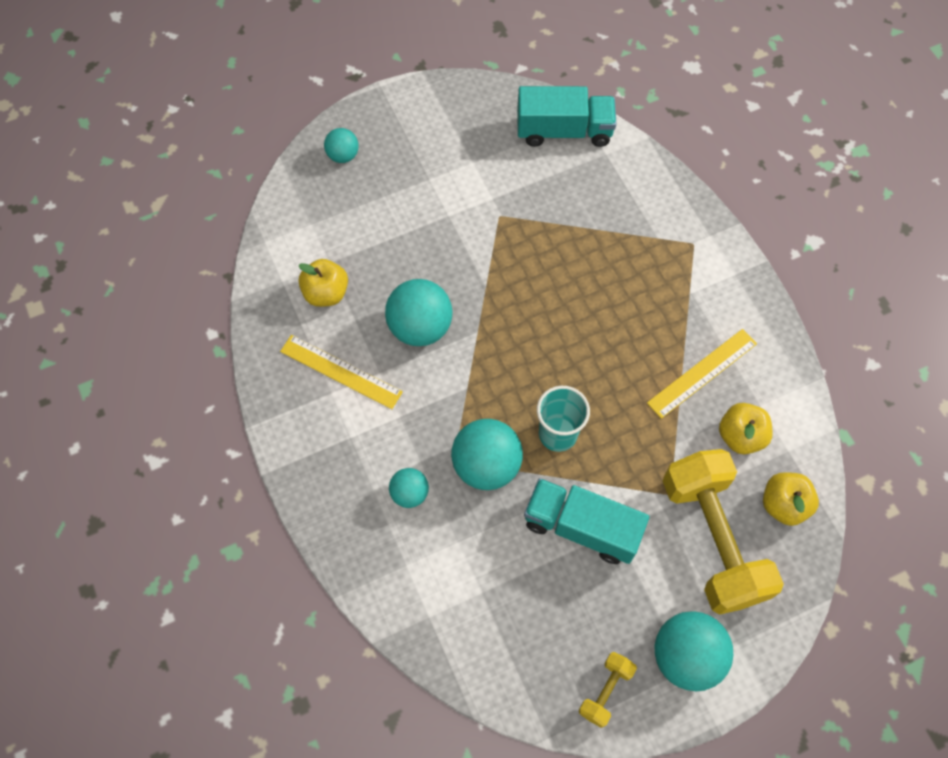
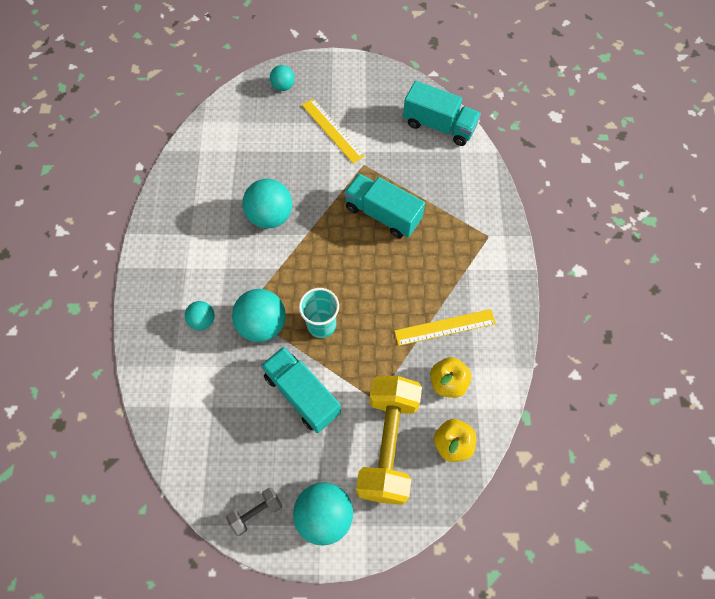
camera: 25 degrees right, 0 degrees up
(326, 293) = (223, 169): yellow apple -> none
(341, 371) = (204, 223): yellow ruler -> yellow ruler (332, 130)
(556, 268) = (382, 214): none -> turquoise truck
(605, 691) = (256, 512): yellow dumbbell -> grey dumbbell

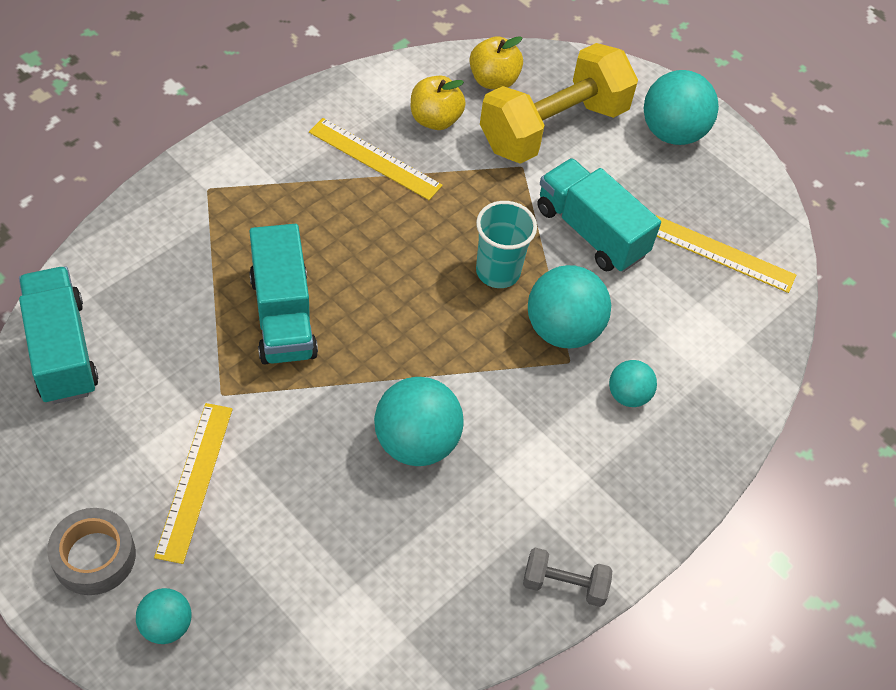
camera: 140 degrees left, 10 degrees down
(225, 451) = (721, 254): none -> yellow ruler
(256, 512) = (735, 185): grey dumbbell -> grey dumbbell (564, 585)
(302, 394) = (591, 232): turquoise truck -> turquoise truck turned 135 degrees clockwise
(332, 82) = (94, 556): none -> grey tape

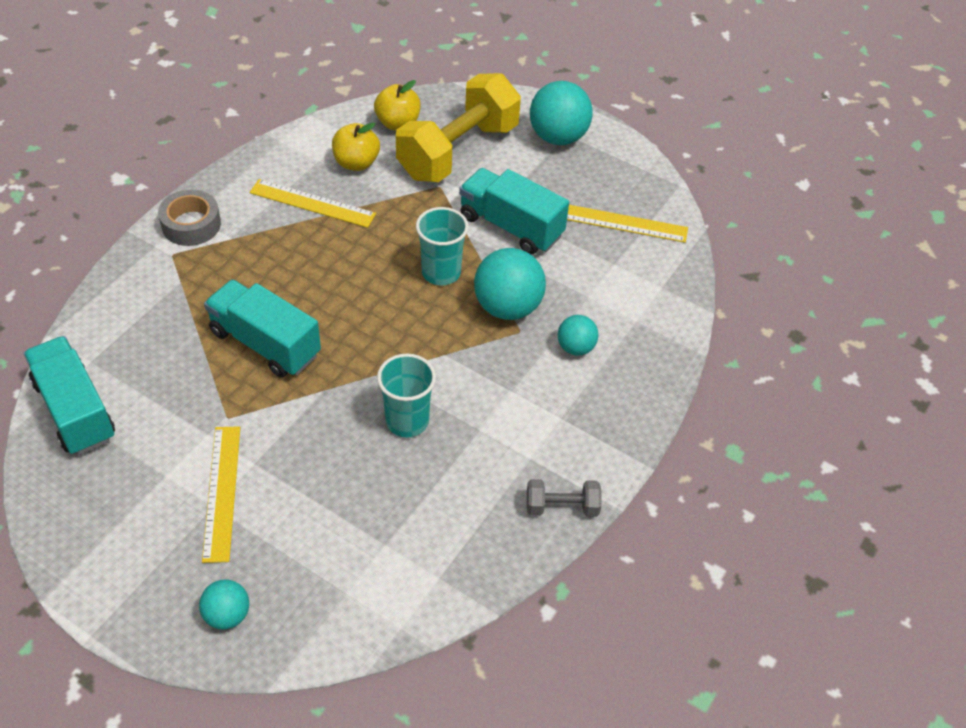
camera: 10 degrees left, 5 degrees down
(94, 556) = (148, 573): grey tape -> grey tape (191, 224)
(283, 316) = (265, 343): turquoise truck -> turquoise truck turned 150 degrees clockwise
(416, 442) = (407, 421): turquoise ball -> turquoise cup

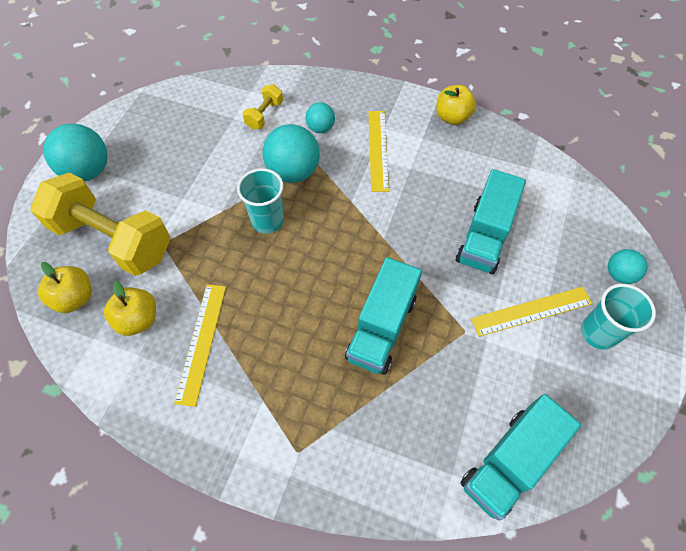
camera: 100 degrees left, 10 degrees up
(191, 224) = (252, 449): grey tape -> none
(407, 421) = (420, 210): turquoise cup -> turquoise cup (598, 333)
(511, 226) = (205, 185): turquoise truck -> turquoise truck (484, 236)
(562, 507) = (452, 117): grey dumbbell -> yellow apple
(613, 294) = (264, 115): none -> yellow dumbbell
(622, 223) = (189, 118): yellow ruler -> yellow ruler (378, 149)

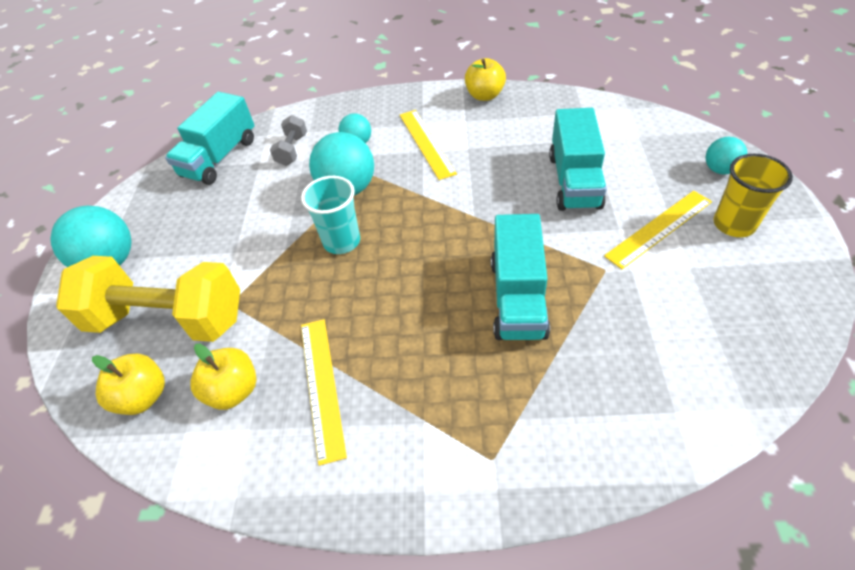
camera: 15 degrees left, 10 degrees down
(264, 115) = (292, 150): yellow dumbbell -> grey dumbbell
(509, 462) = (726, 375): turquoise truck -> turquoise truck (220, 158)
(598, 333) = (733, 224): turquoise cup -> yellow cup

